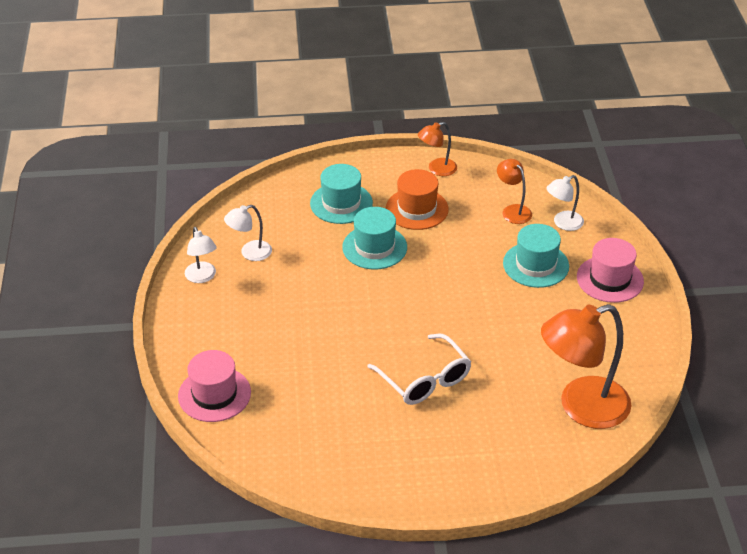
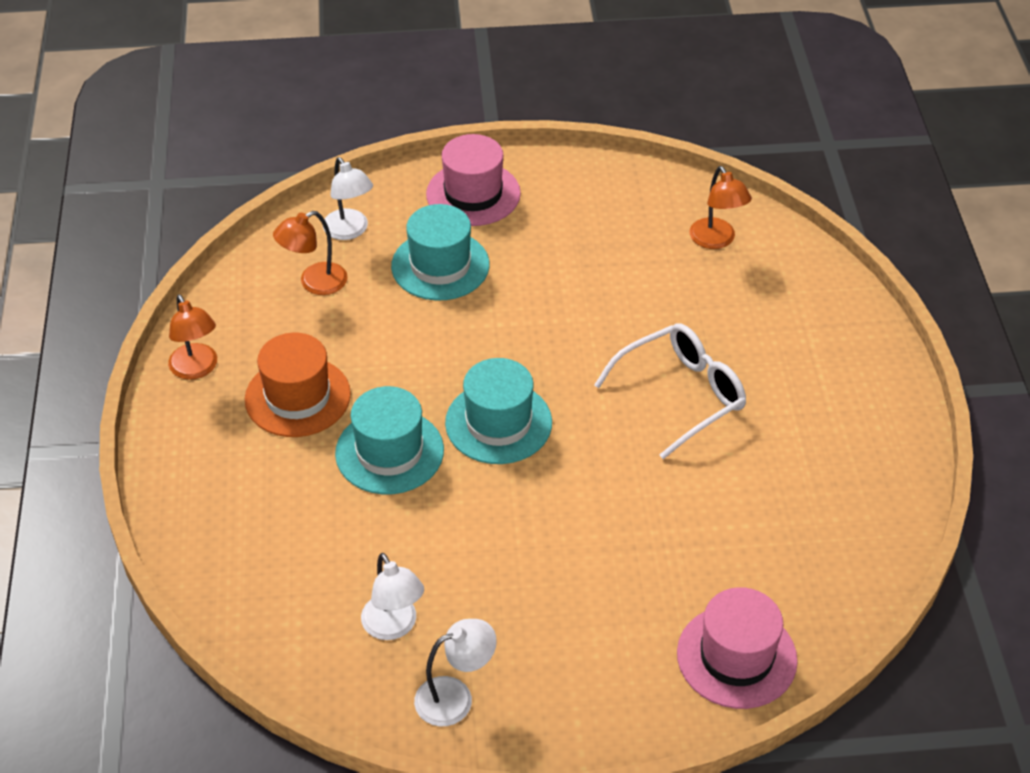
camera: 90 degrees left, 5 degrees up
(341, 203) = (270, 497): turquoise hat -> turquoise hat (498, 423)
(581, 407) = (716, 240): orange lamp -> orange lamp, size x0.50

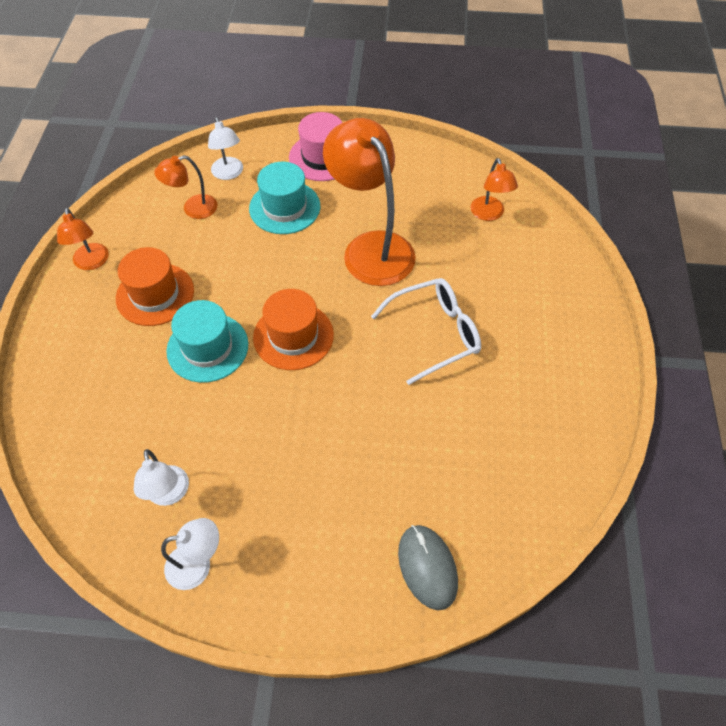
camera: 10 degrees right, 10 degrees up
(498, 423) = (293, 336): turquoise hat -> orange hat
(571, 301) = (371, 247): none -> orange lamp
(736, 657) = (427, 567): pink hat -> grey mouse

